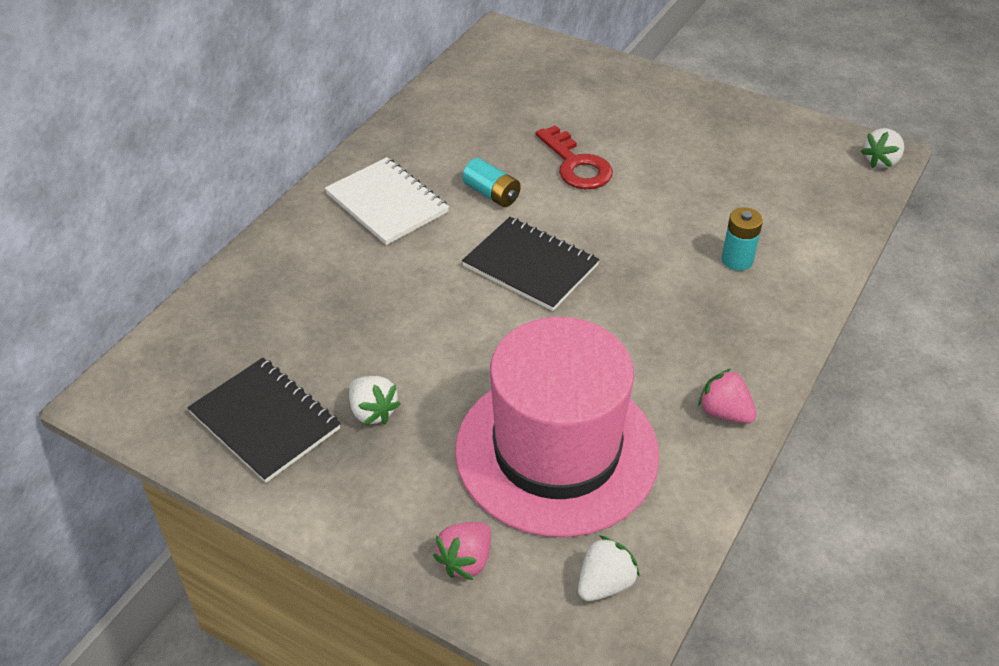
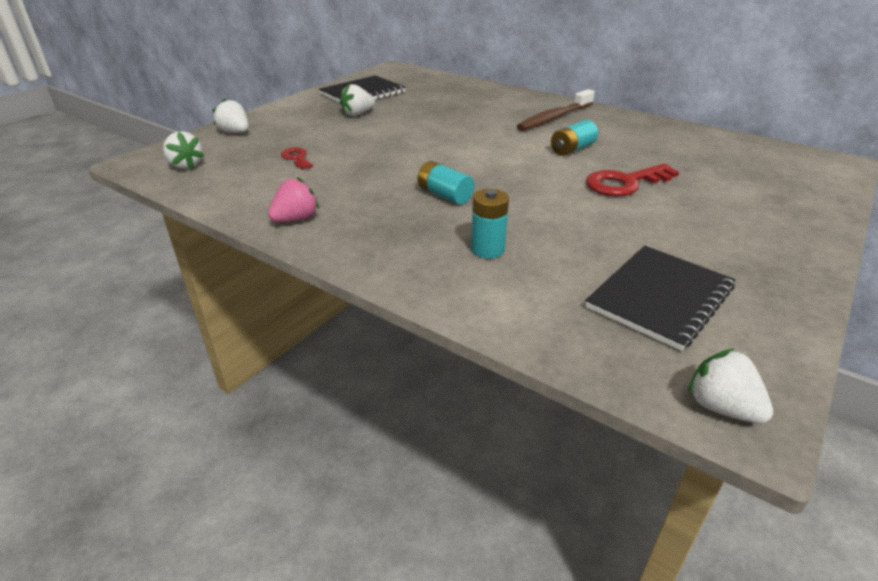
camera: 95 degrees right, 10 degrees down
(387, 203) = (554, 118): white notebook -> brown toothbrush
(466, 560) = (235, 132): pink strawberry -> white strawberry
(530, 266) = (484, 159): black notebook -> black notebook (659, 297)
(556, 451) = (297, 158): pink hat -> red key
(635, 294) = (445, 195): none -> turquoise battery

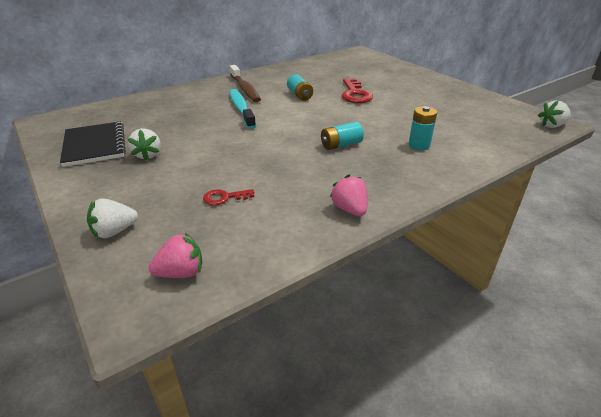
camera: 70 degrees left, 0 degrees up
(186, 165) = (181, 273): white strawberry -> pink strawberry
(494, 127) = (241, 109): none -> turquoise toothbrush
(659, 297) = (473, 116): black notebook -> none

